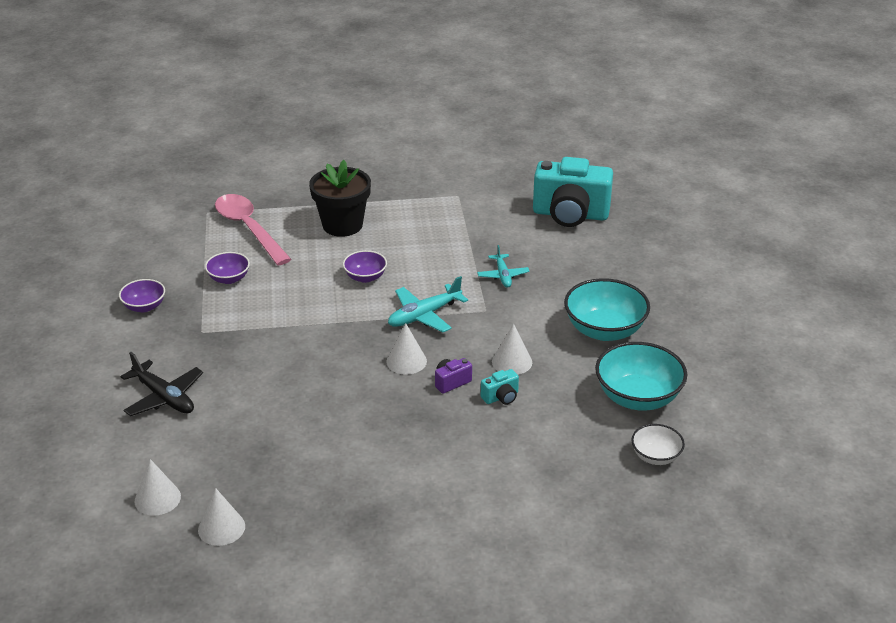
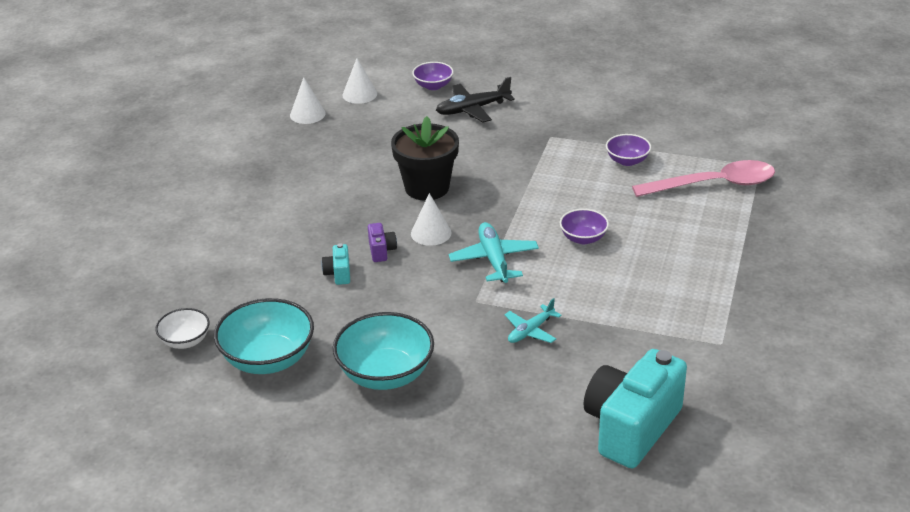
camera: 115 degrees right, 0 degrees up
(144, 306) = (607, 114): purple bowl -> purple bowl (433, 86)
(342, 225) = (693, 244): black flower pot -> black flower pot (427, 188)
(503, 275) = (530, 331): turquoise plane -> turquoise plane turned 60 degrees counterclockwise
(512, 362) = (383, 295): white cone -> none

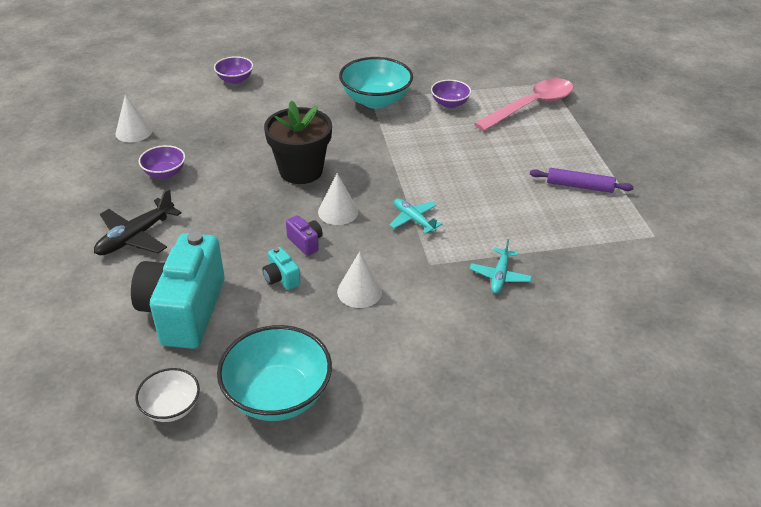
camera: 30 degrees left, 5 degrees up
(359, 94) = (171, 102): white cone -> white cone (359, 291)
(385, 374) = (407, 367): turquoise bowl -> turquoise bowl (375, 100)
(472, 109) = (286, 92): black plane -> black plane (135, 237)
(493, 259) = (413, 220): turquoise plane -> turquoise plane, size x0.65
(583, 238) = (471, 178): purple bowl -> purple bowl (165, 173)
(631, 427) = (657, 337): turquoise camera -> turquoise camera (184, 311)
(688, 276) = (579, 186): none -> purple rolling pin

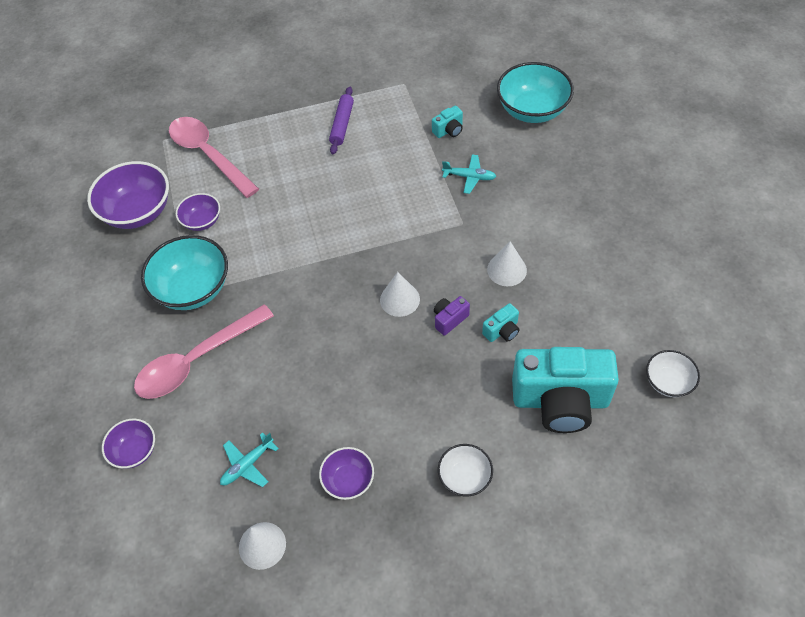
camera: 90 degrees left, 15 degrees up
(135, 237) = (464, 477): black plane -> white bowl
(278, 395) = (634, 310): turquoise bowl -> turquoise bowl (532, 110)
(301, 171) = (334, 342): black flower pot -> none
(304, 103) = (196, 361): none -> pink spoon
(413, 220) = (404, 239): turquoise plane -> turquoise plane (247, 465)
(463, 73) = (138, 212): none -> purple bowl
(576, 266) = (449, 130): none -> turquoise camera

